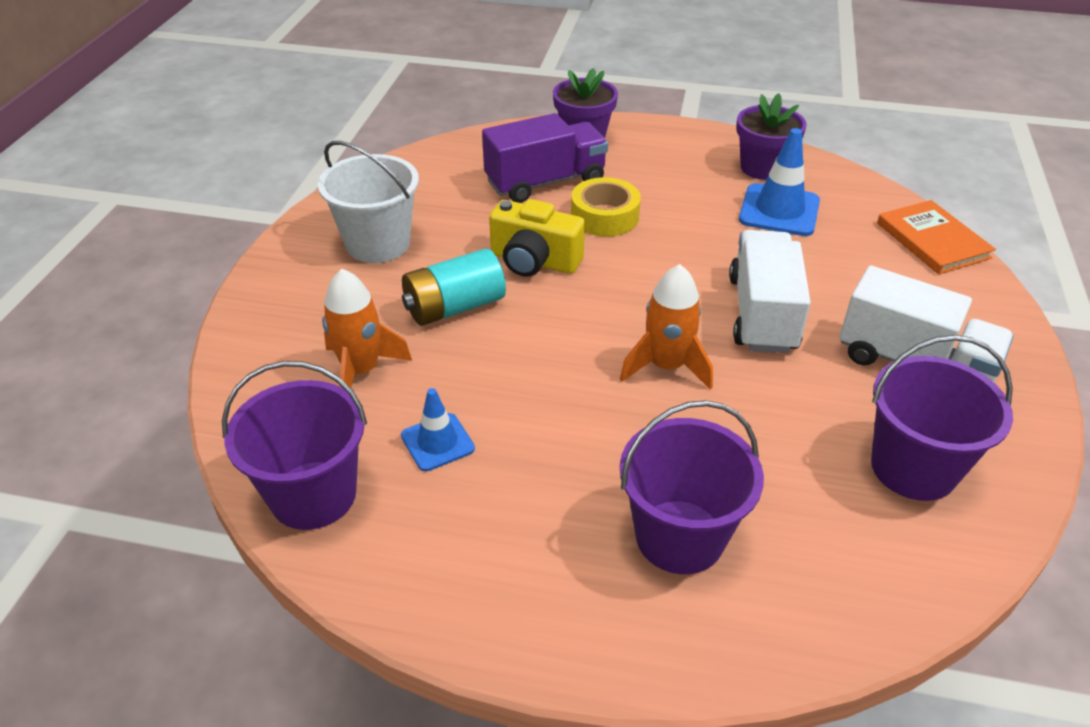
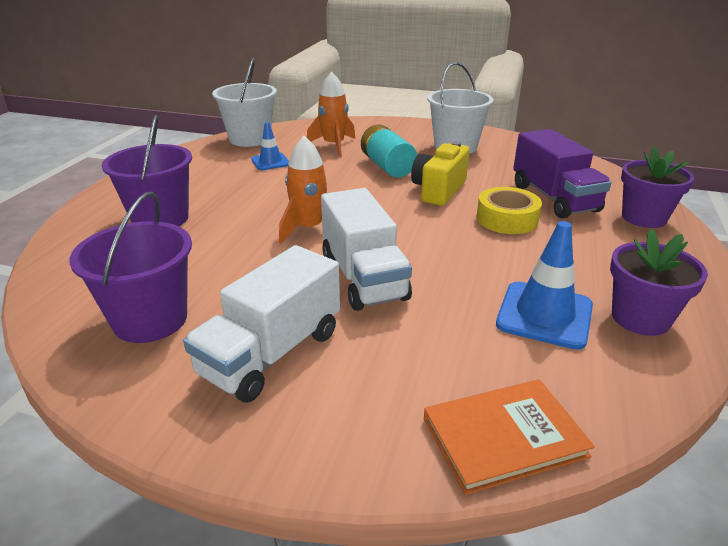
camera: 95 degrees right, 10 degrees down
(313, 495) = (250, 139): purple bucket -> white bucket
(762, 314) = (363, 277): white truck -> white truck turned 60 degrees clockwise

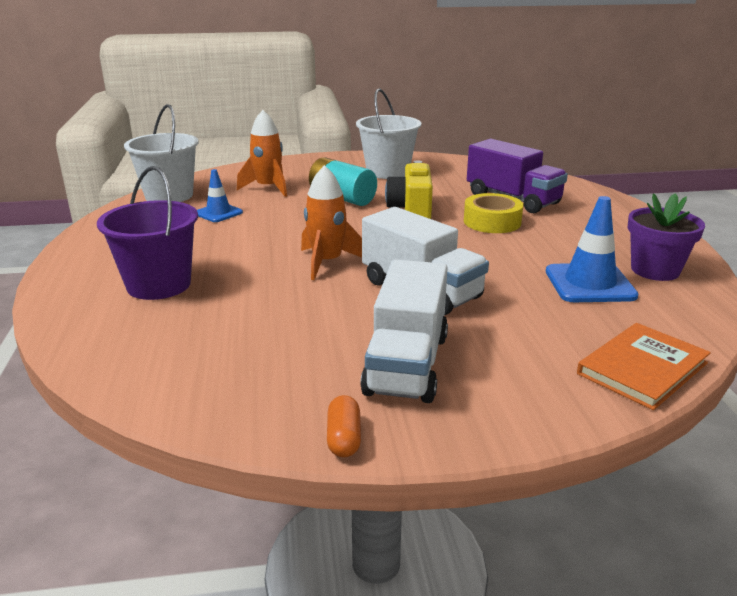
camera: 25 degrees left, 5 degrees down
(143, 412) = (344, 438): none -> orange capsule
(150, 320) = (259, 369): purple bucket -> none
(644, 218) = (592, 202): purple flower pot -> none

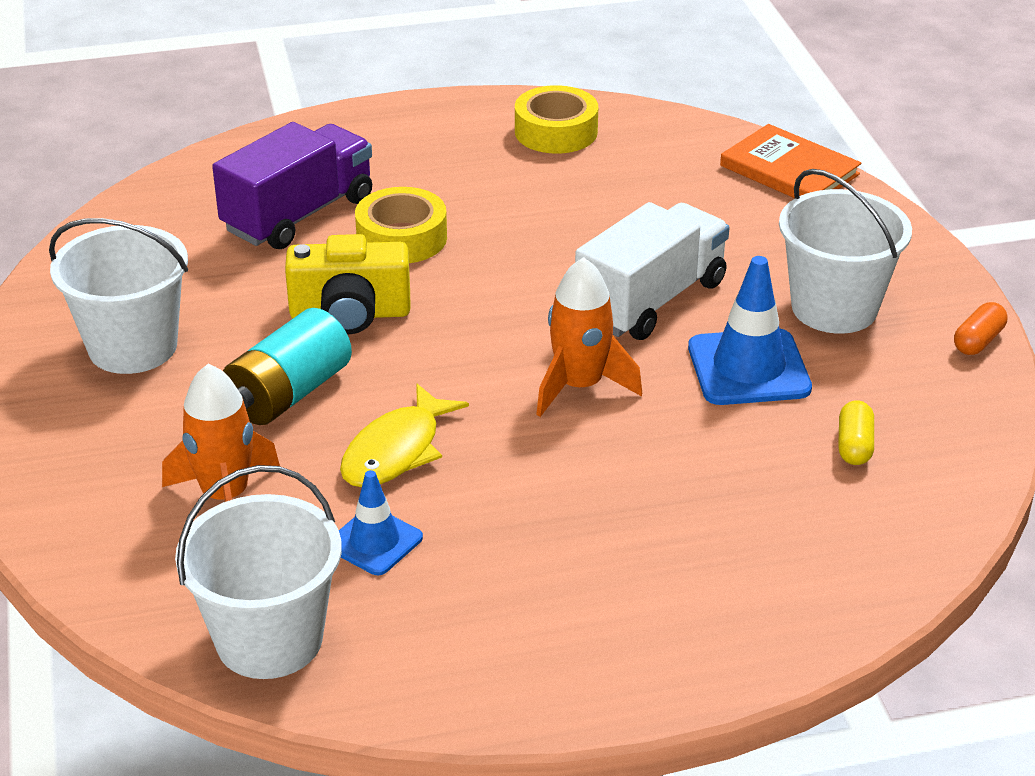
camera: 95 degrees left, 10 degrees up
(159, 285) = (694, 547): purple bucket -> none
(223, 350) = (854, 446): none -> yellow capsule
(286, 218) = (396, 451): none -> yellow fish
(344, 438) = (978, 341): orange capsule -> orange capsule turned 45 degrees counterclockwise
(407, 364) = (834, 308): white truck -> white bucket
(589, 284) = (604, 178): blue traffic cone -> blue traffic cone (748, 368)
(655, 270) = (556, 132): purple flower pot -> yellow tape

